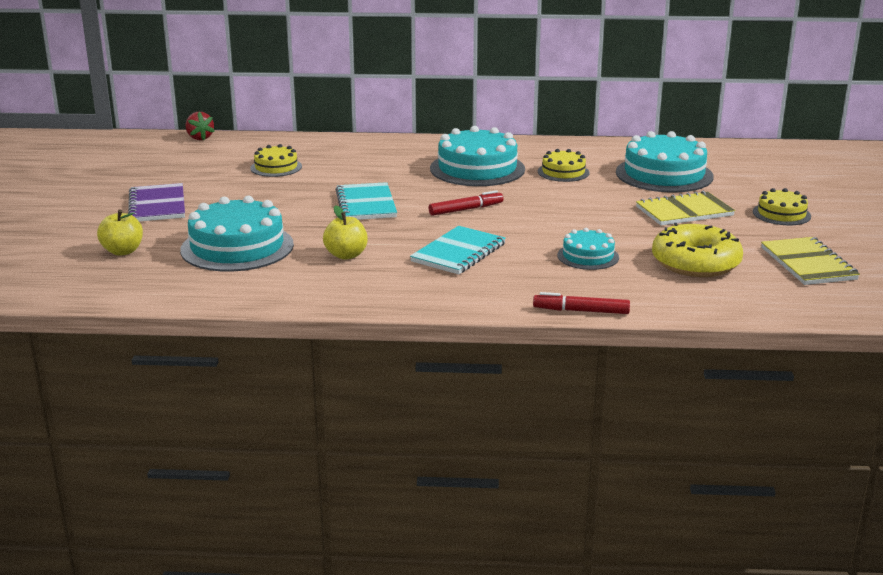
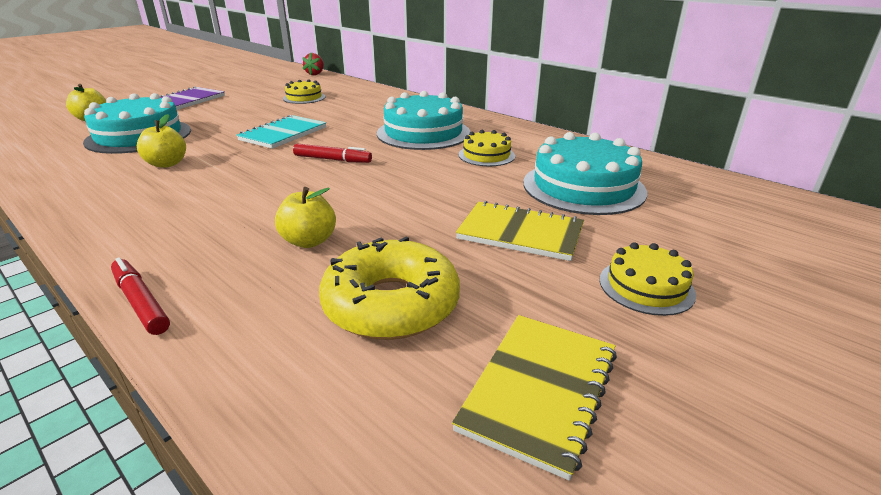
camera: 40 degrees right, 5 degrees up
(458, 253) = (230, 192): turquoise notebook -> none
(588, 256) = (309, 241): turquoise cake -> yellow apple

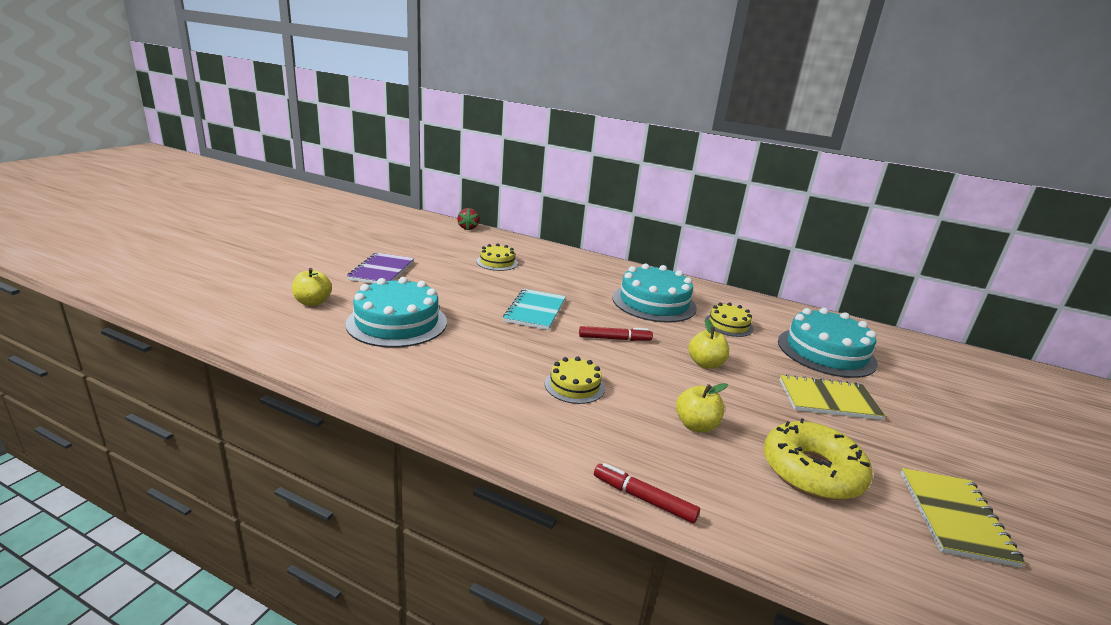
camera: 20 degrees left, 5 degrees down
(167, 164) = (473, 356): yellow apple -> yellow apple (705, 364)
(646, 286) = (940, 434): yellow cake -> yellow cake (574, 386)

